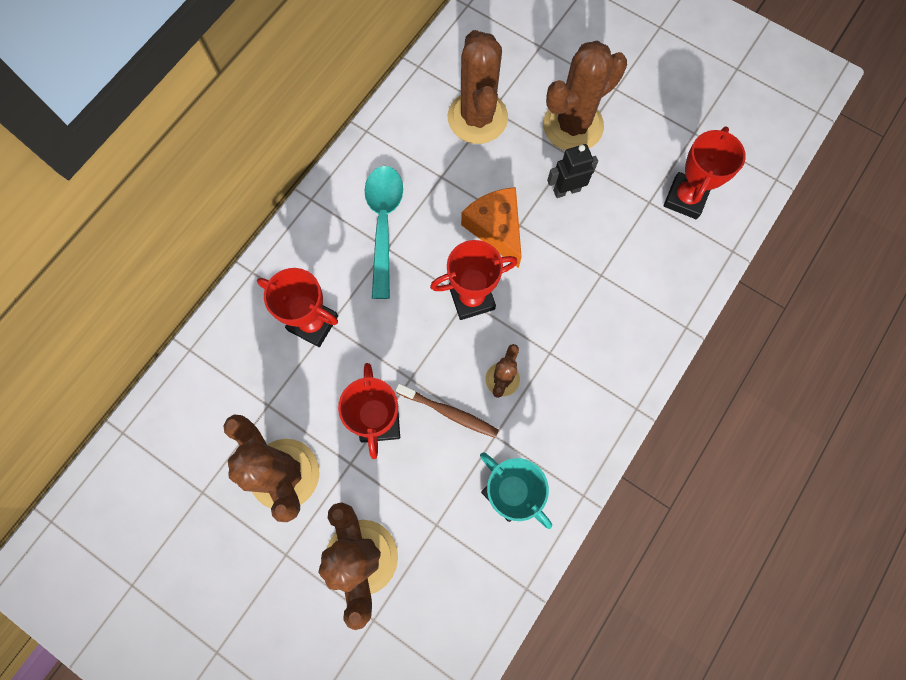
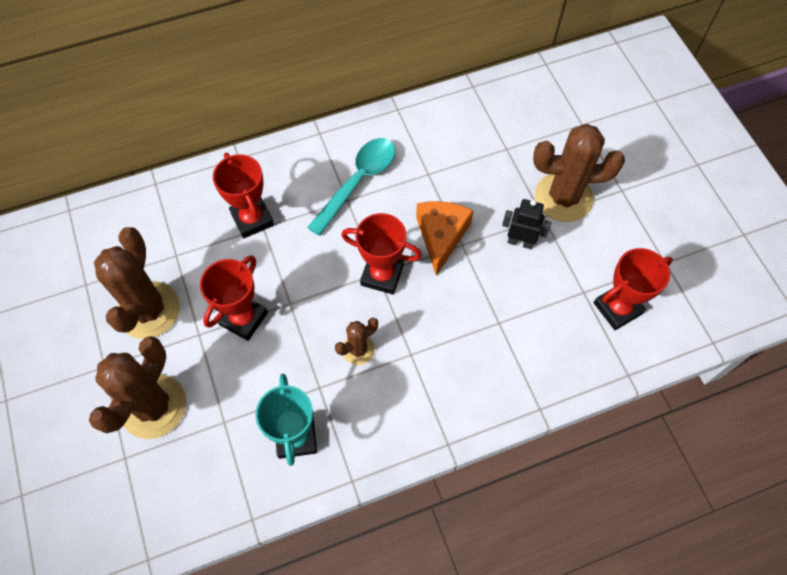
camera: 35 degrees right, 10 degrees down
(449, 412) = (299, 346): brown toothbrush -> none
(477, 118) = (490, 148): brown cactus -> none

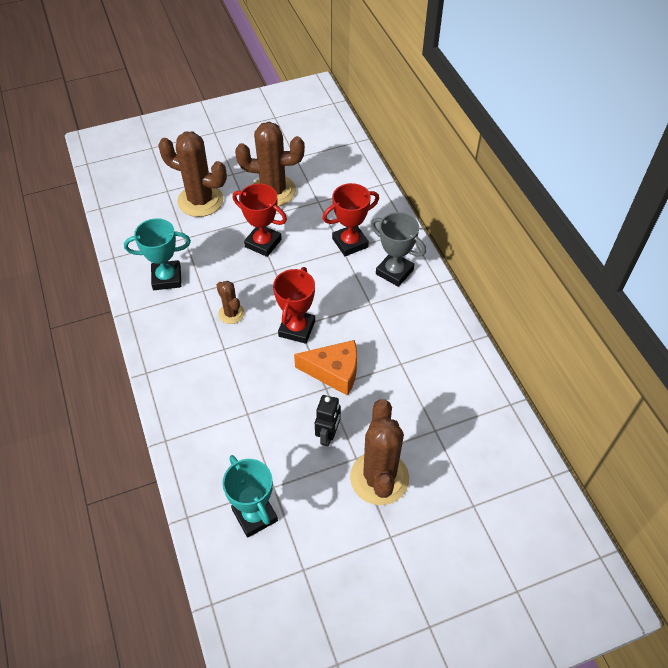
camera: 90 degrees right, 10 degrees down
(301, 175) = (394, 272): none -> grey trophy
(358, 182) = (389, 311): turquoise spoon -> none
(617, 308) = (255, 515): red trophy -> turquoise trophy

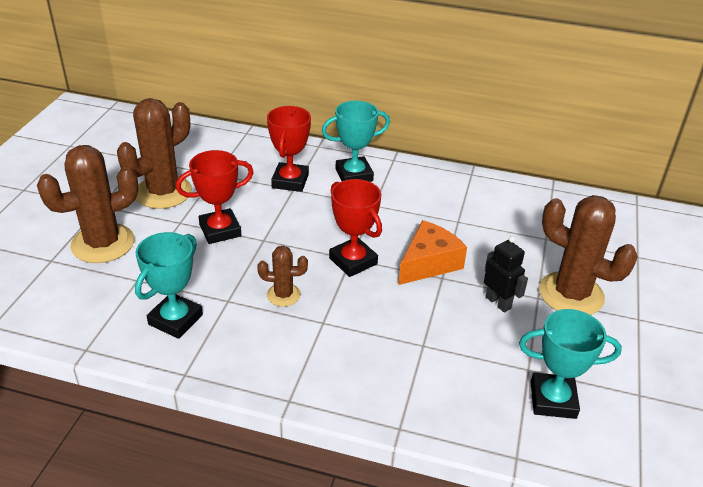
camera: 55 degrees left, 15 degrees down
(394, 272) = (354, 175): grey trophy -> turquoise trophy

